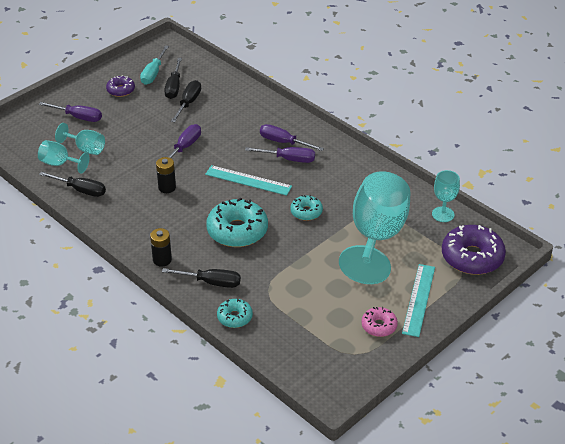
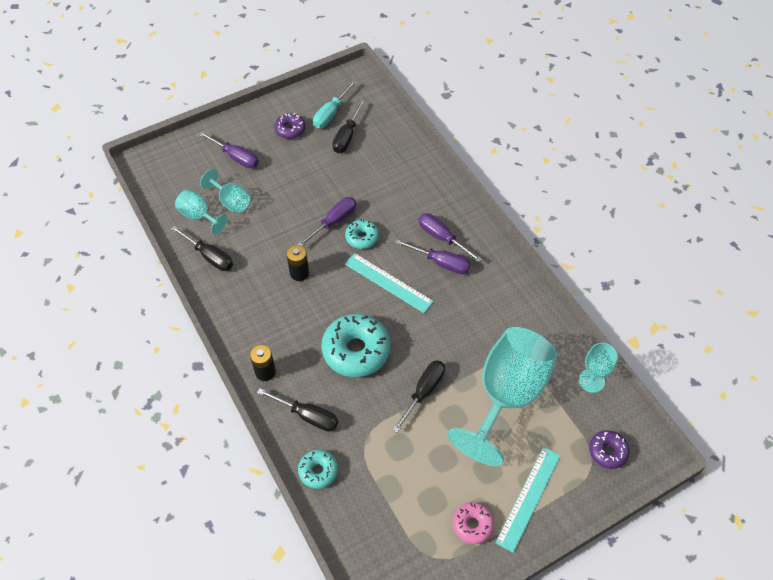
camera: 15 degrees right, 15 degrees up
(188, 103) = (356, 161): black screwdriver -> black screwdriver (424, 391)
(306, 212) = (438, 341): turquoise donut -> turquoise donut (362, 237)
(472, 257) = (607, 451): purple donut -> purple donut, size x0.54

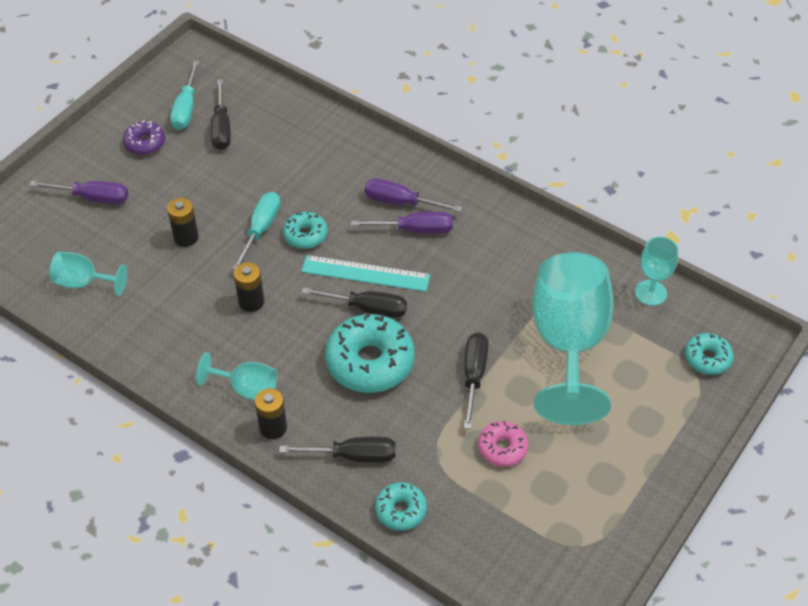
camera: 25 degrees left, 5 degrees down
(210, 257) = (126, 324): black screwdriver -> black screwdriver (368, 308)
(231, 201) = (116, 251): turquoise goblet -> turquoise goblet (247, 389)
(281, 209) = (186, 237): none -> black battery
(334, 221) = (261, 229): purple screwdriver -> turquoise screwdriver
(472, 525) = (607, 493): pink donut -> pink donut (502, 448)
(529, 498) = (651, 440): turquoise ruler -> none
(607, 451) = (707, 358): purple donut -> turquoise donut

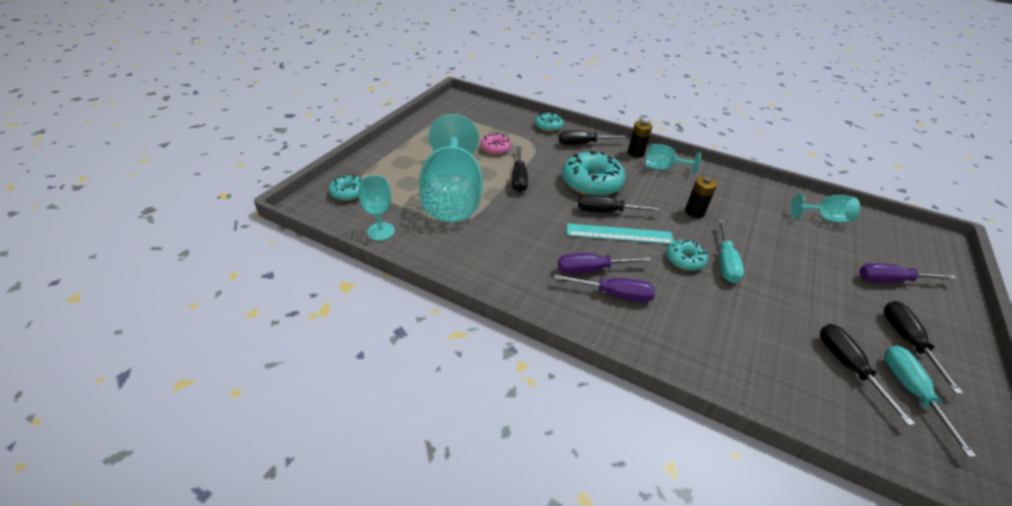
camera: 170 degrees right, 10 degrees down
(145, 143) = (906, 340): purple donut -> black screwdriver
(186, 237) = (781, 253): black battery -> none

